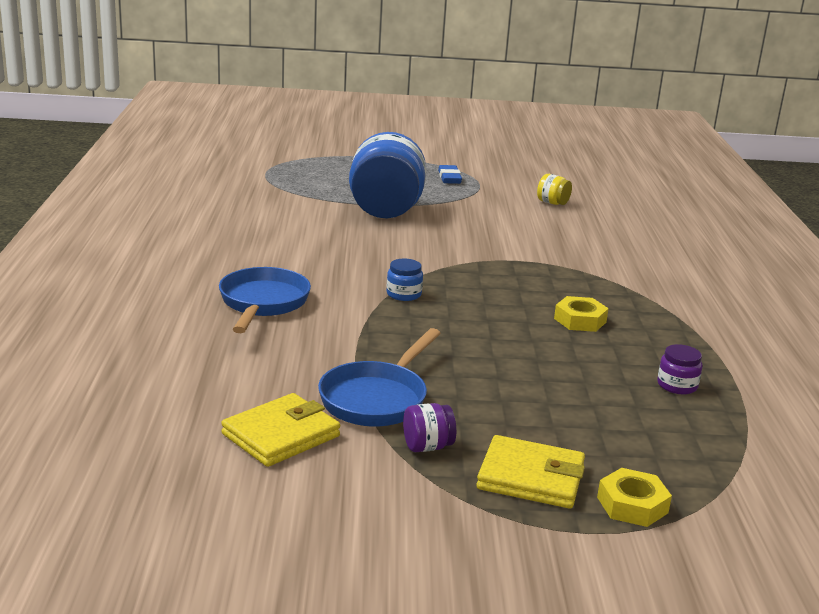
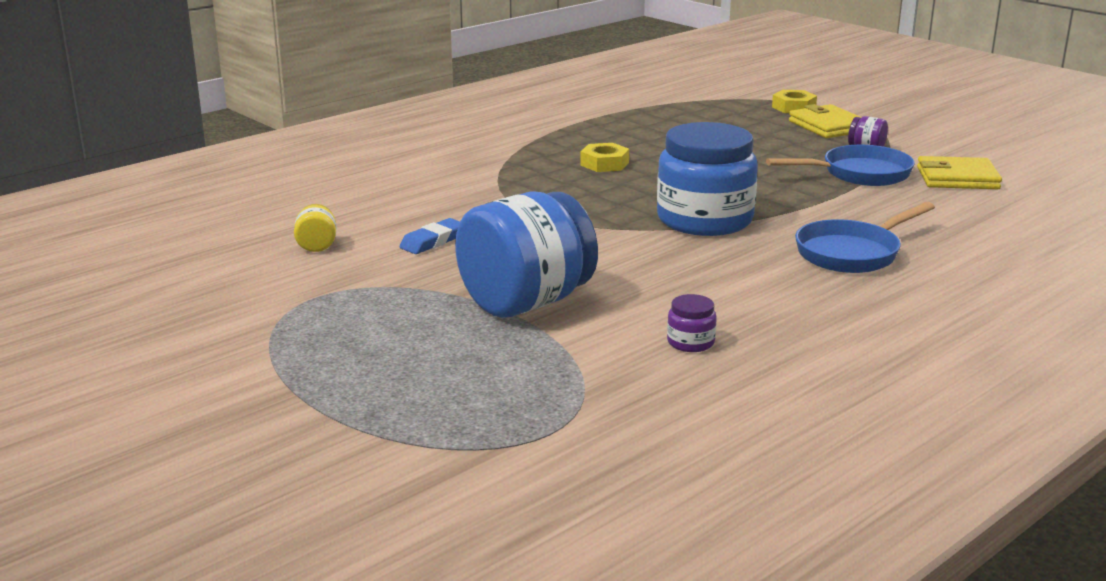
camera: 130 degrees left, 0 degrees up
(404, 294) = (704, 220): blue jar -> blue jar, size x2.49
(449, 178) = (321, 320): blue eraser -> blue eraser (433, 241)
(677, 385) = (640, 125): purple jar -> purple jar (690, 342)

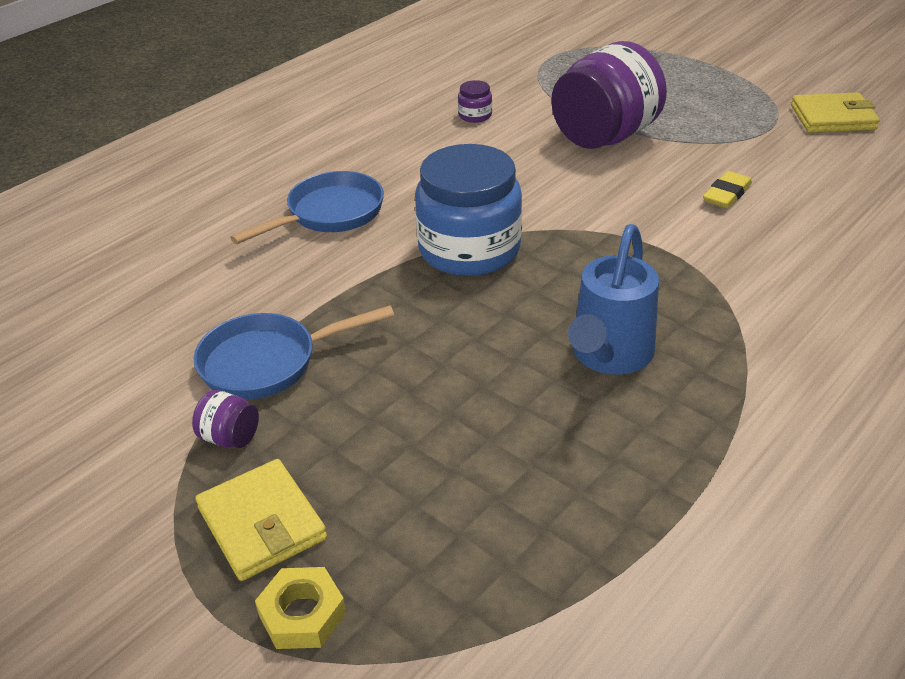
camera: 175 degrees right, 15 degrees up
(317, 245) = (828, 179): yellow jar -> none
(433, 241) = (726, 194): blue eraser -> yellow eraser
(526, 303) = (605, 136): blue jar -> purple jar
(604, 164) = (609, 356): yellow nut -> blue watering can
(957, 178) = (143, 364): yellow wallet -> yellow wallet (833, 118)

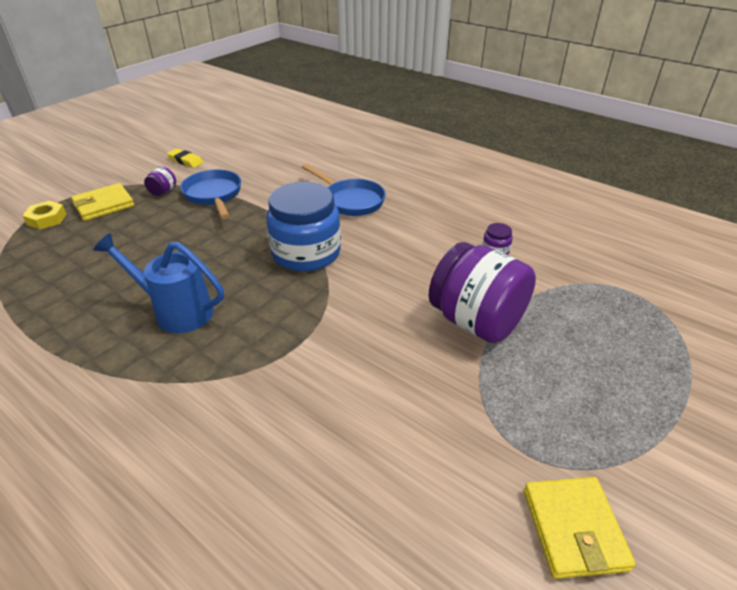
camera: 85 degrees right, 0 degrees up
(726, 194) = (380, 396): yellow eraser -> yellow eraser (185, 161)

